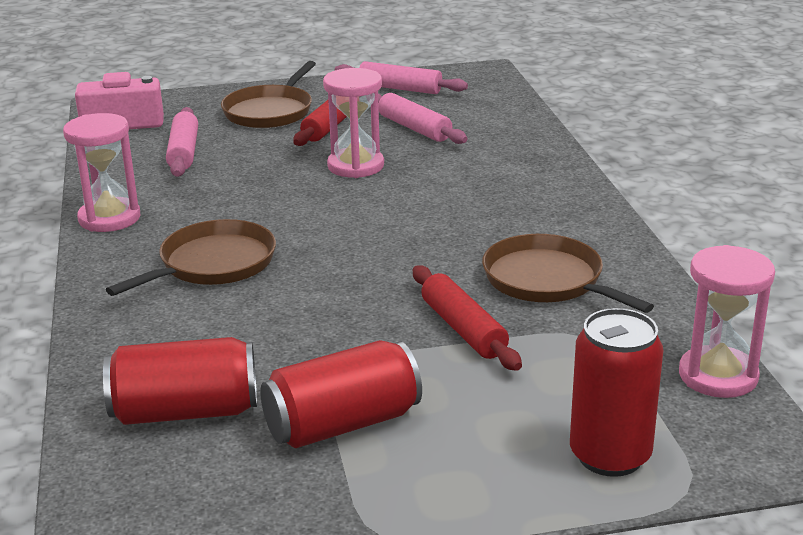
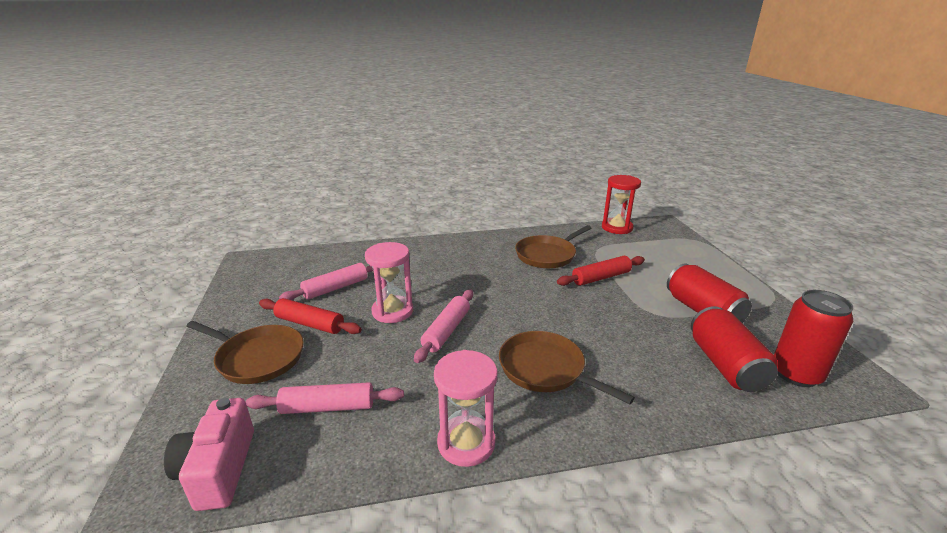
camera: 90 degrees left, 0 degrees up
(400, 88) = (253, 293): pink rolling pin -> pink rolling pin (446, 331)
(610, 456) = (684, 251): red can -> red can (796, 374)
(718, 376) = (617, 228): pink hourglass -> red hourglass

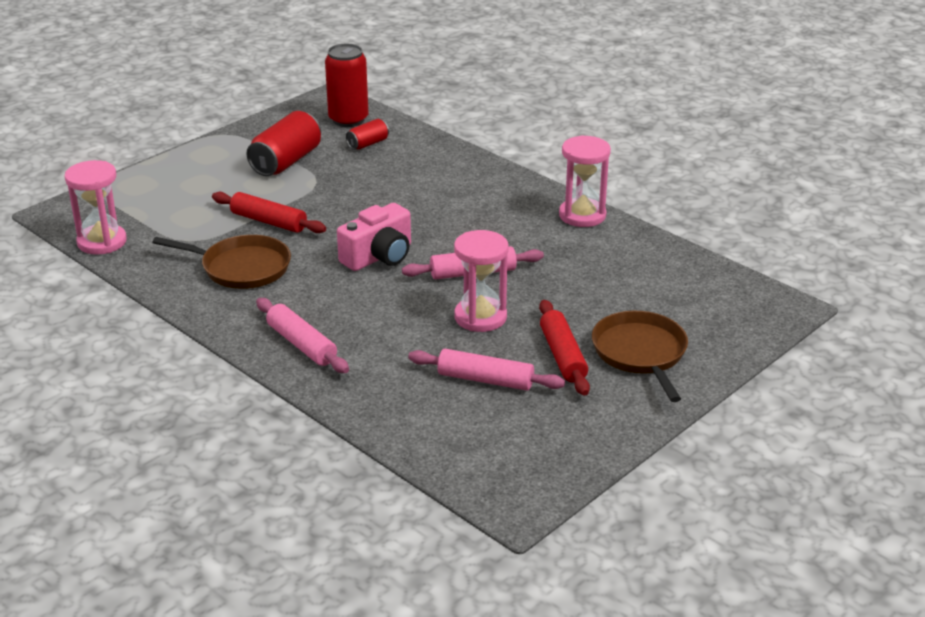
camera: 125 degrees left, 5 degrees up
(218, 469) = (735, 294): pink camera -> pink camera (379, 256)
(327, 407) = (633, 283): pink rolling pin -> pink rolling pin (302, 344)
(545, 369) = (466, 210): brown pan -> none
(617, 228) = (102, 242): red hourglass -> pink hourglass
(725, 365) = (368, 144): red can -> red can, size x0.53

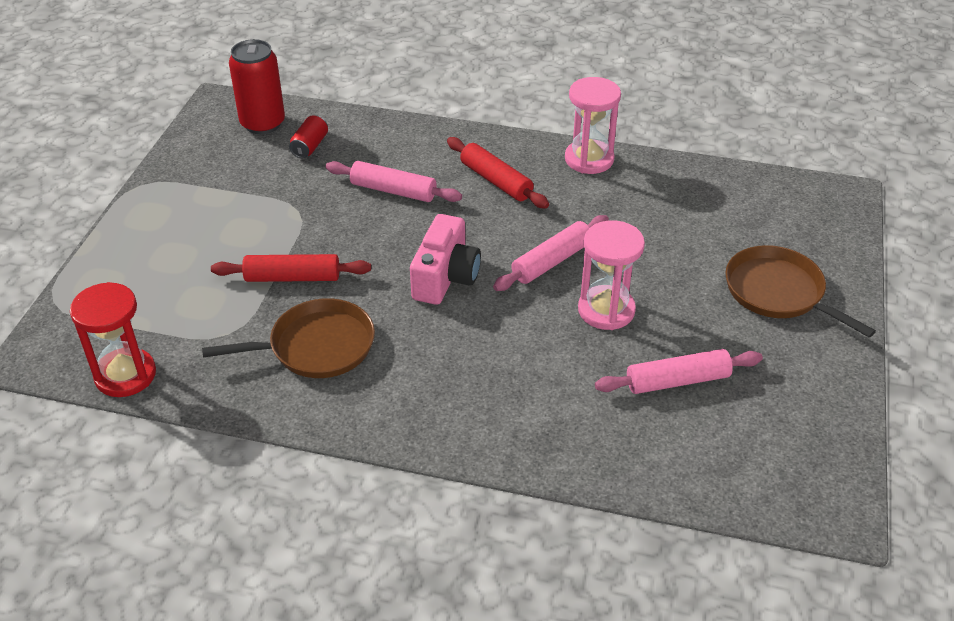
camera: 30 degrees left, 10 degrees up
(102, 242) = (125, 375): pink hourglass -> red hourglass
(286, 161) = (243, 196): red can -> none
(302, 344) = (467, 416): pink rolling pin -> pink rolling pin (393, 191)
(562, 356) = (717, 323): red rolling pin -> red rolling pin (496, 181)

